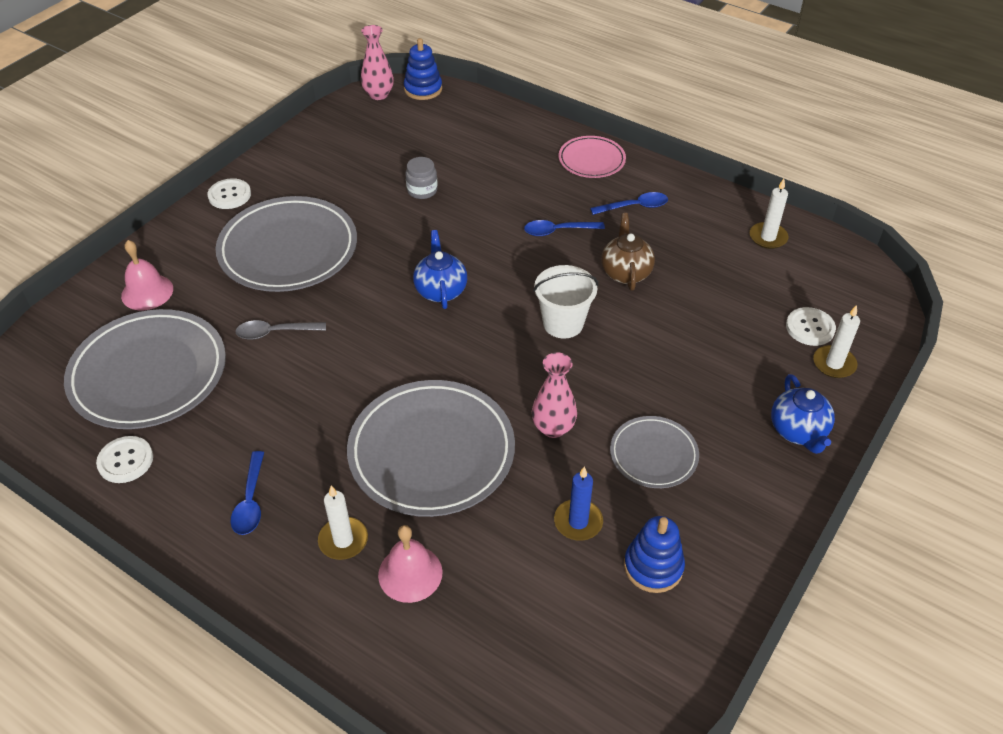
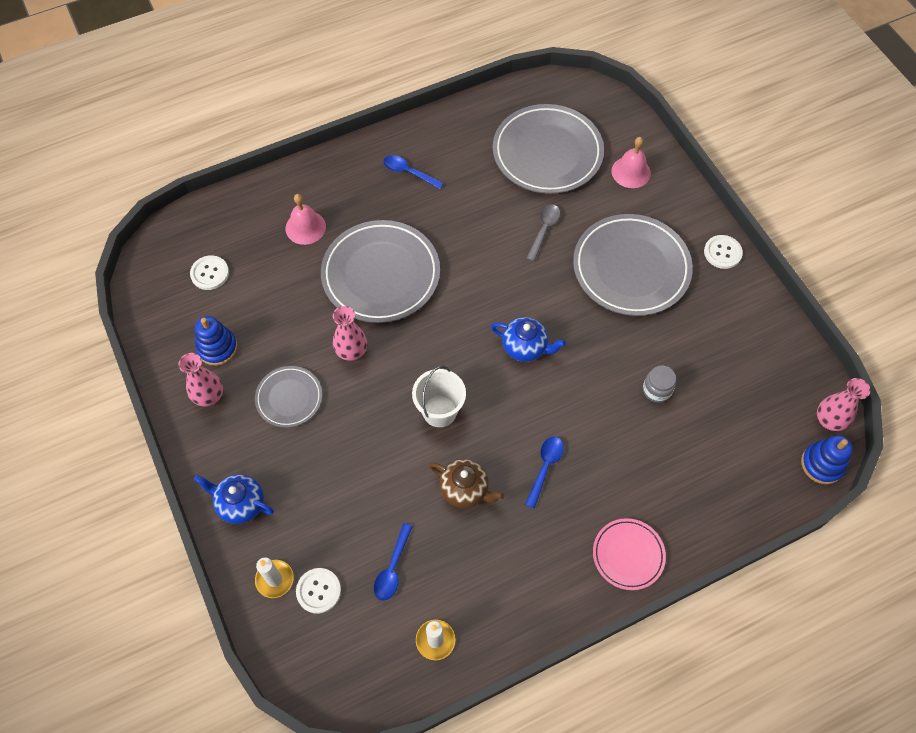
camera: 120 degrees right, 15 degrees up
(125, 460) = (480, 125): white button -> white button (210, 273)
(343, 540) = (350, 205): white candle -> none
(578, 522) = (275, 326): blue candle -> none
(634, 207) = (541, 550): blue spoon -> blue spoon (392, 568)
(717, 535) = (209, 396): none -> pink vase

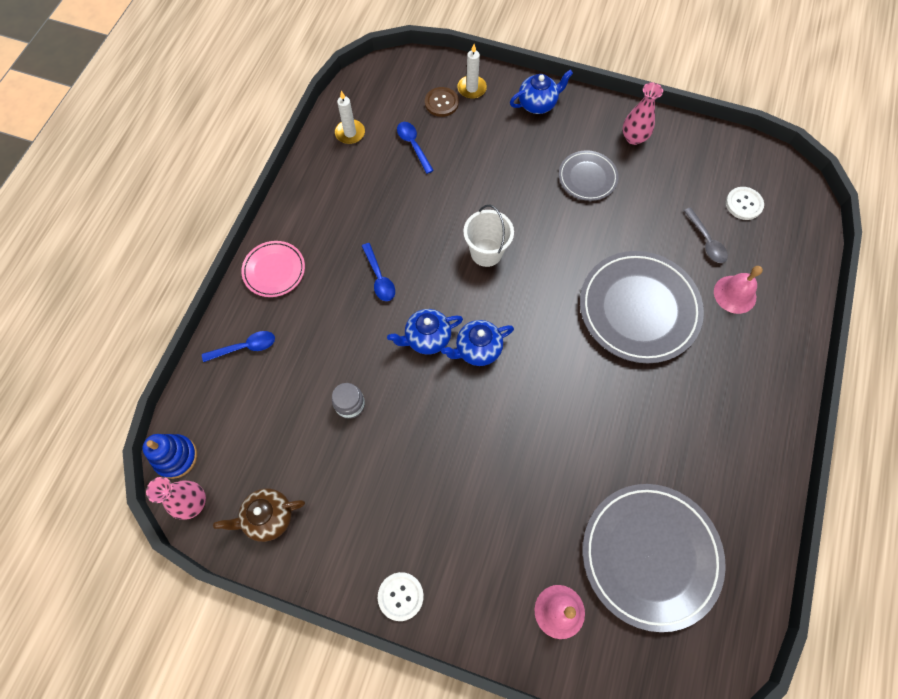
camera: 135 degrees right, 5 degrees up
(217, 348) = (670, 166): blue stacking toy -> none
(318, 591) = (441, 103): white button -> brown button
(351, 351) = (588, 239): pink vase -> none
(408, 172) = (729, 415): blue spoon -> blue spoon (245, 347)
(465, 490) = (417, 220): brown teapot -> brown teapot (268, 517)
(544, 230) = (568, 467): grey spoon -> grey spoon (706, 241)
(554, 387) = (427, 338): none -> blue teapot
(631, 268) = (464, 499): grey plate -> none

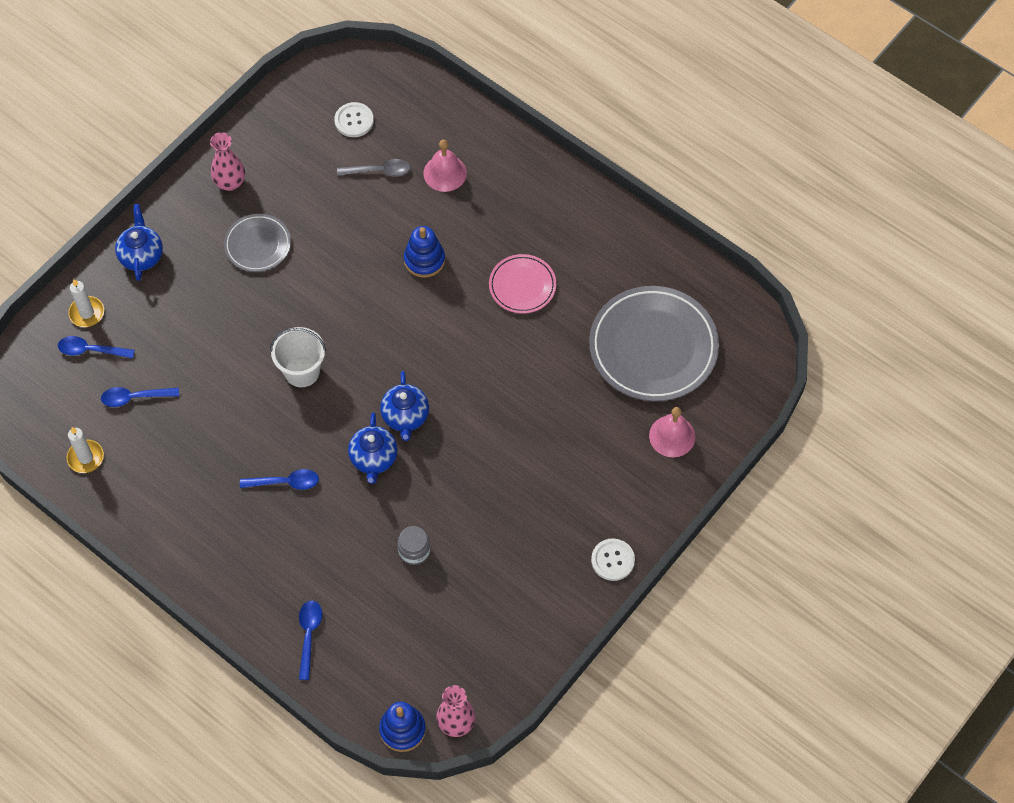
camera: 70 degrees left, 5 degrees down
(268, 517) = (498, 656): brown teapot -> none
(274, 270) = (229, 584): pink plate -> pink plate (522, 286)
(441, 103) = (91, 350): brown button -> blue spoon
(638, 309) = (424, 260): grey plate -> blue stacking toy

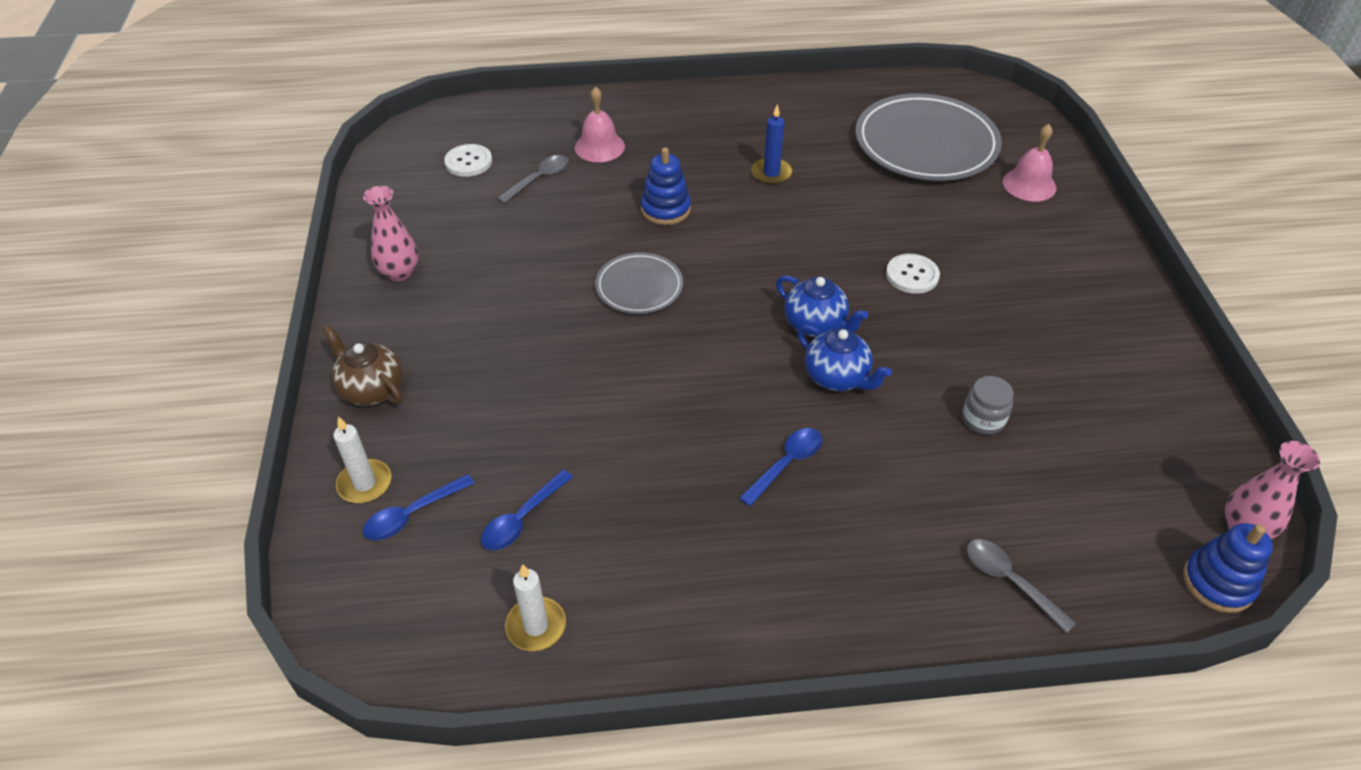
camera: 45 degrees left, 15 degrees down
(141, 255) = (371, 389): blue teapot -> brown teapot
(258, 245) = (491, 299): grey plate -> grey plate (639, 287)
(302, 371) = (671, 362): white bucket -> none
(309, 635) = (1010, 581): blue spoon -> grey spoon
(522, 286) = (771, 173): pink plate -> blue candle
(612, 560) = (1131, 293): white button -> white button (912, 275)

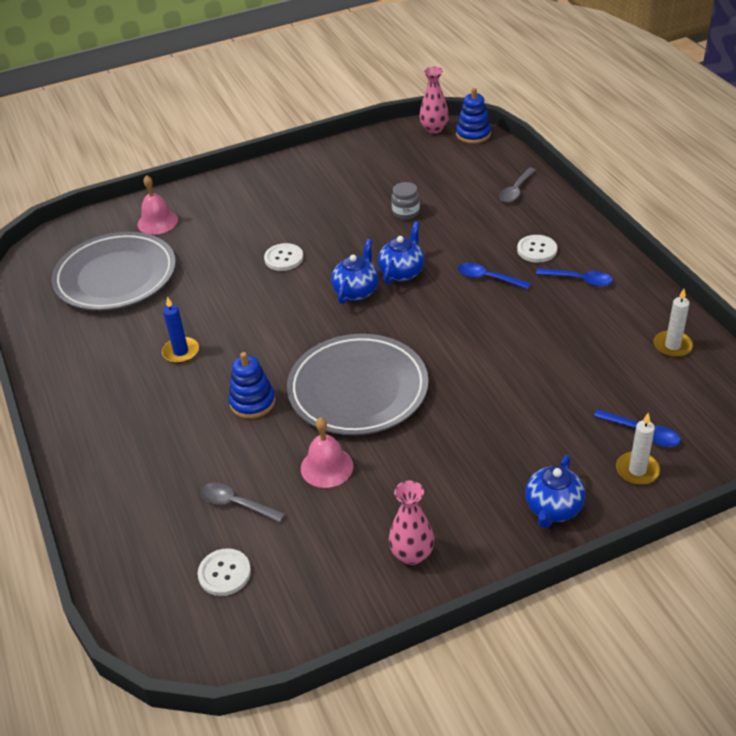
camera: 105 degrees left, 5 degrees down
(371, 389) = (553, 509): brown teapot -> blue teapot
(522, 518) = (606, 378): blue spoon -> blue spoon (579, 280)
(599, 147) = (170, 476): pink bell -> pink bell (327, 467)
(639, 287) = (358, 389): grey plate -> grey plate, size x1.89
(831, 547) = (537, 250): none -> white button

